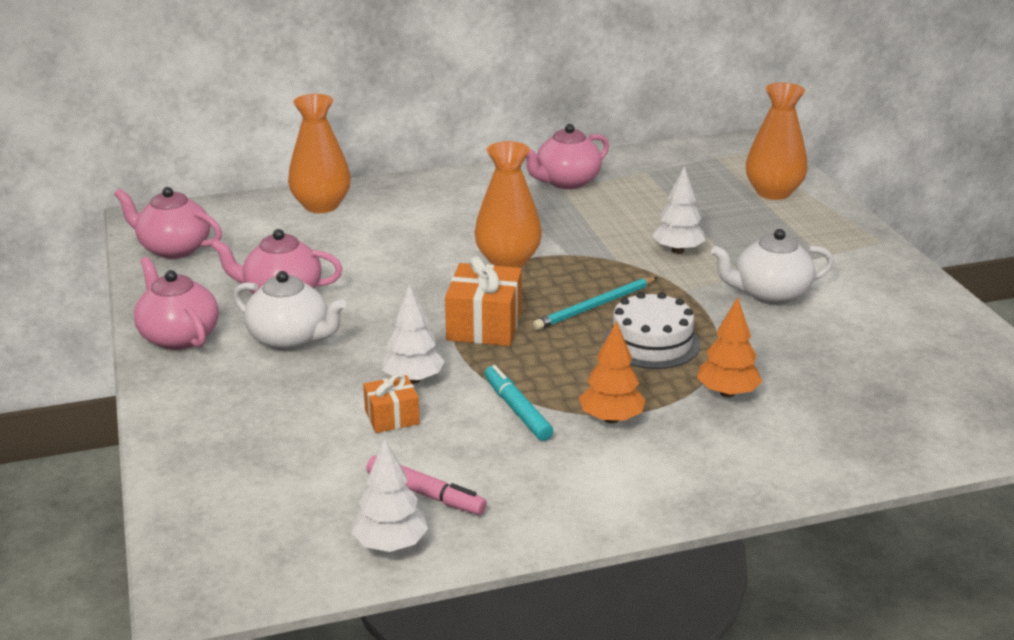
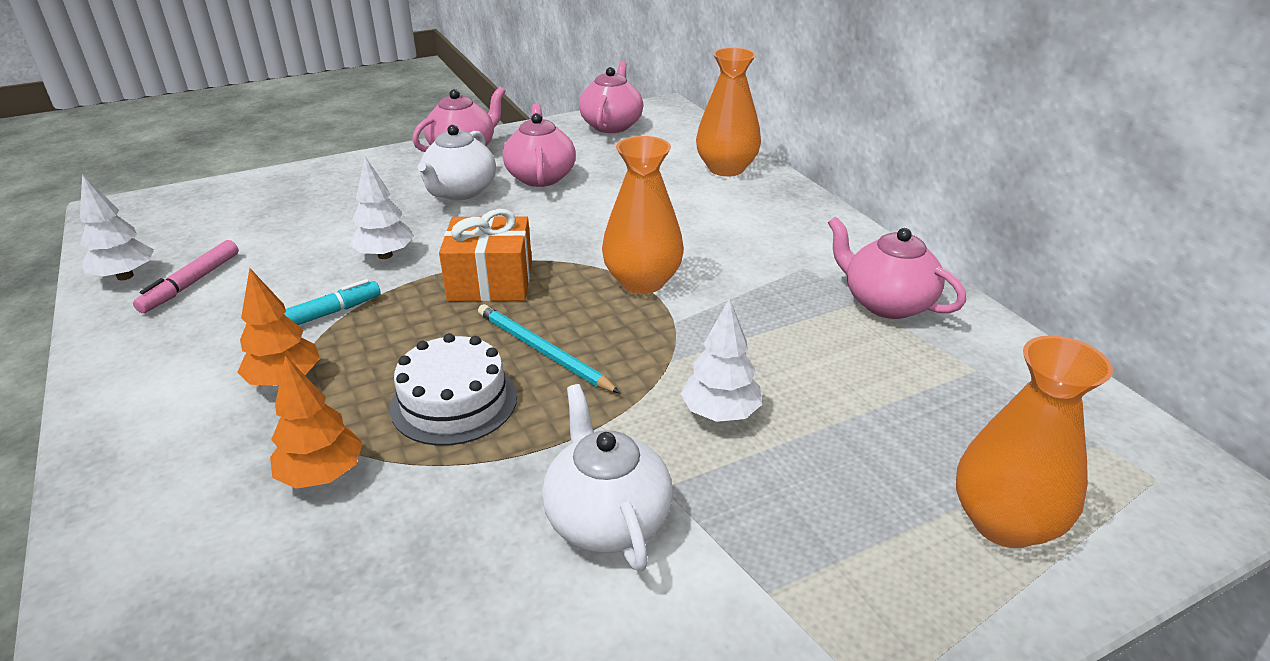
camera: 80 degrees right, 5 degrees up
(392, 417) = (321, 253): orange gift -> none

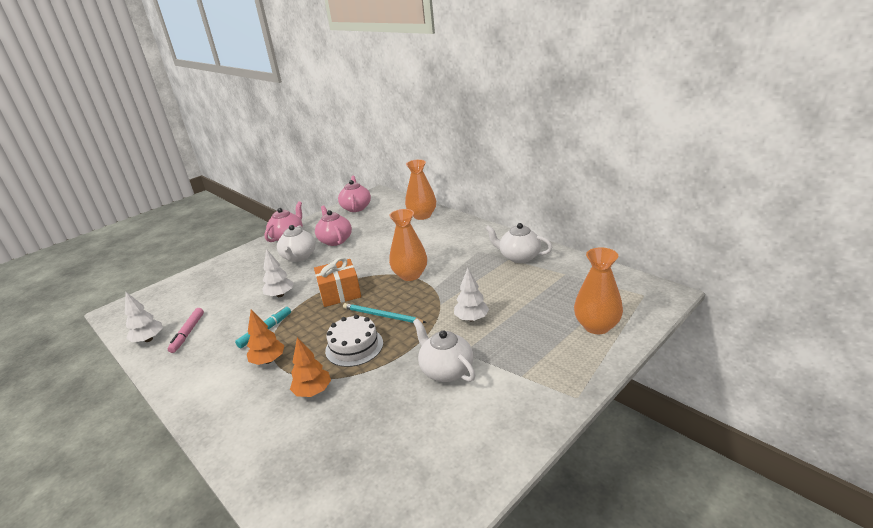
camera: 15 degrees left, 5 degrees down
(886, 303) = (519, 257): pink teapot -> white teapot

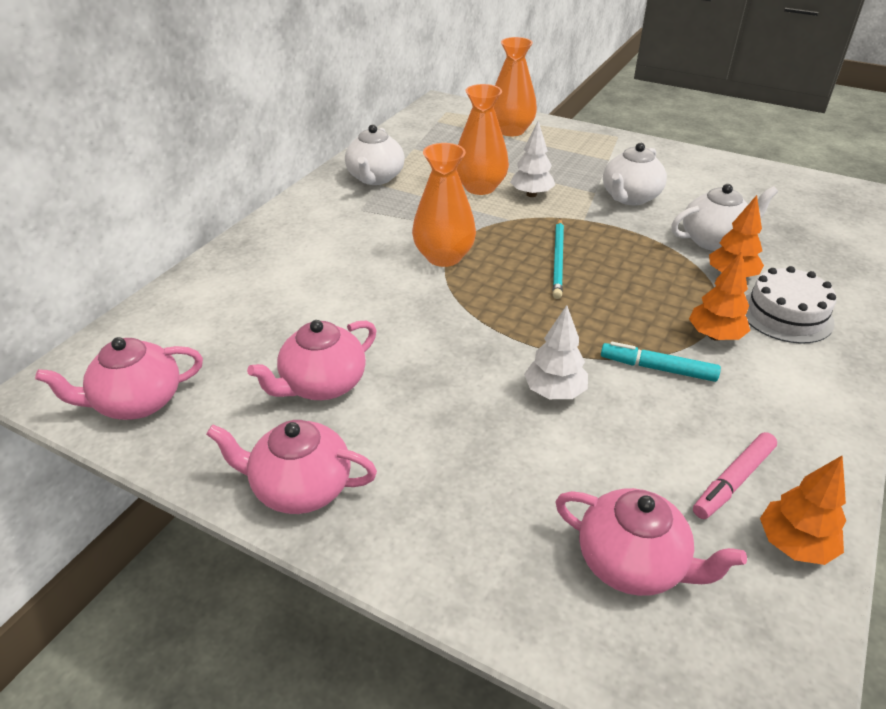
camera: 110 degrees left, 10 degrees up
(148, 339) = (794, 544): white tree -> orange tree
(188, 297) = (632, 563): none -> pink teapot
(188, 333) = (733, 481): pink marker -> pink marker turned 150 degrees clockwise
(299, 257) = (404, 421): white teapot -> white teapot (714, 240)
(340, 293) = (520, 316): orange gift -> none
(354, 346) = (634, 267): white cake -> white cake (786, 315)
(422, 216) = (215, 286): orange vase -> orange vase (480, 187)

